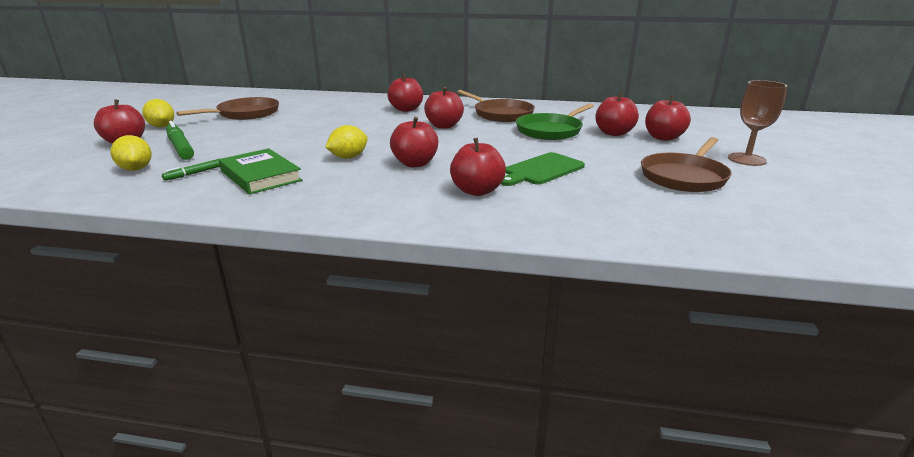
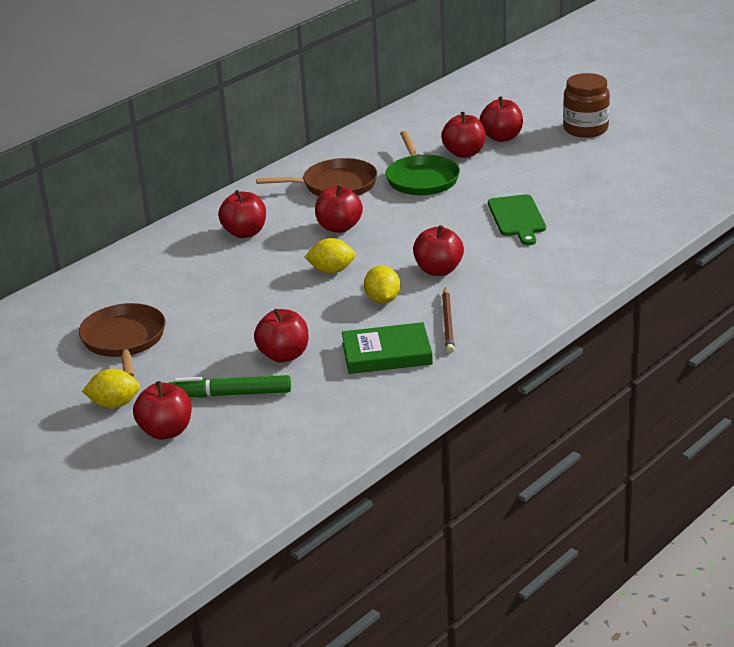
camera: 55 degrees left, 5 degrees up
(136, 169) = (285, 424): yellow lemon -> yellow lemon (331, 270)
(194, 173) = (339, 390): green marker -> none
(328, 184) = (447, 323): none -> brown pencil
(477, 191) = (532, 259): red apple -> red apple (284, 355)
(684, 177) = (591, 168): brown pan -> none
(746, 159) = (585, 129): brown goblet -> brown jar

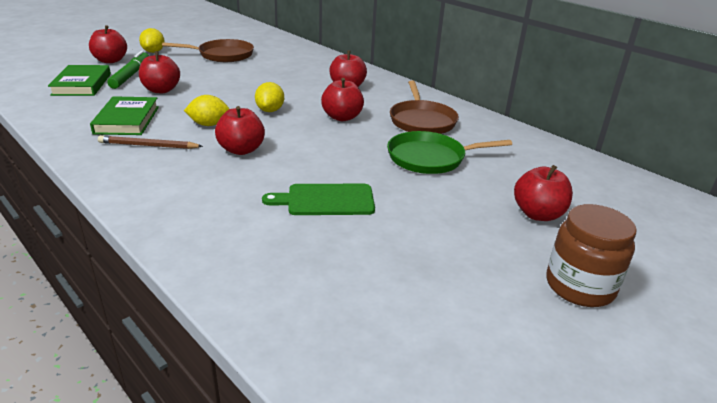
camera: 90 degrees right, 0 degrees up
(276, 423) = (82, 84): none -> green book
(464, 153) = (491, 186): red apple -> none

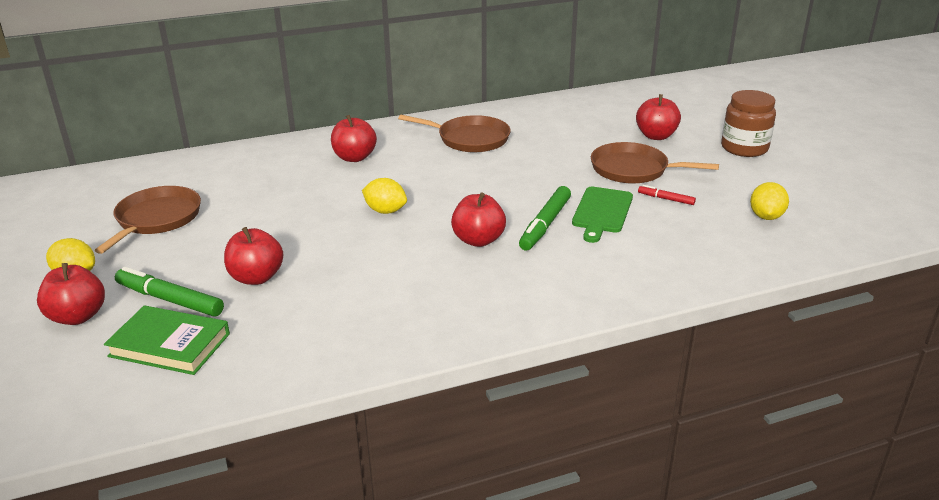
camera: 65 degrees left, 0 degrees up
(127, 120) = (344, 309): green book -> none
(149, 146) = (432, 296): brown pencil -> none
(209, 124) = (398, 253): yellow lemon -> yellow lemon (766, 217)
(284, 174) = (545, 224): none -> green marker
(342, 117) = (434, 175): red apple -> none
(382, 236) = (666, 199): none -> red marker
(430, 158) = (548, 153): green pan -> none
(436, 208) = (633, 169): none -> brown pan

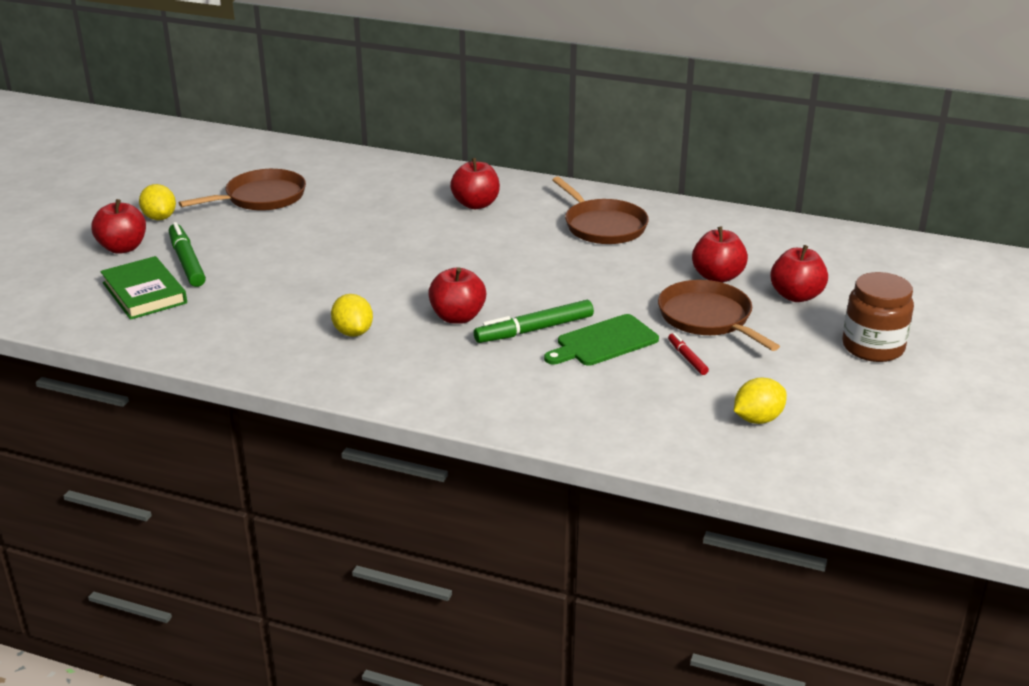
camera: 40 degrees right, 0 degrees up
(256, 277) = (260, 271): red apple -> red apple (717, 277)
(385, 211) = (426, 261): yellow lemon -> yellow lemon (353, 332)

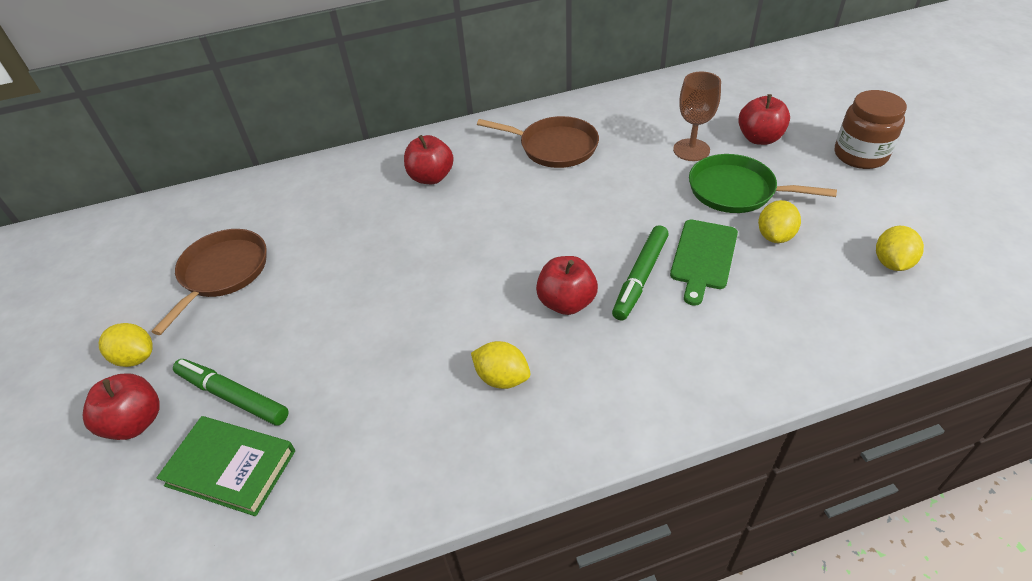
camera: 35 degrees left, 15 degrees up
(687, 358) = (775, 236): red marker -> yellow lemon
(707, 318) = (736, 190): brown pan -> green pan
(717, 277) = (691, 150): red apple -> brown goblet

